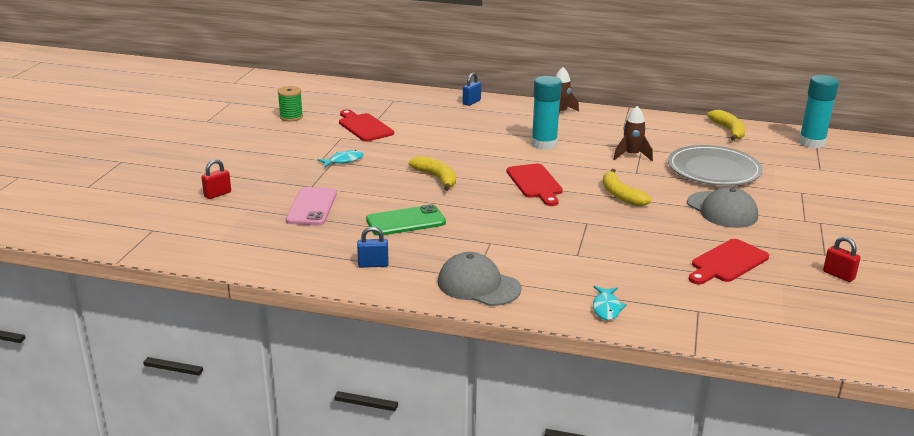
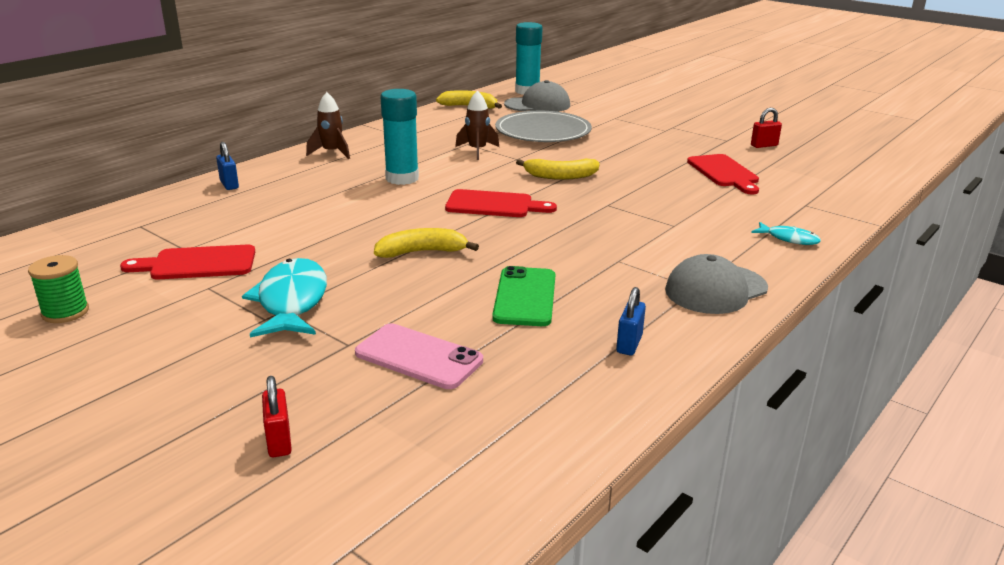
camera: 65 degrees left, 0 degrees up
(343, 160) = (291, 301): turquoise fish -> turquoise fish, size x1.90
(722, 210) = (625, 149): grey cap -> grey cap (537, 105)

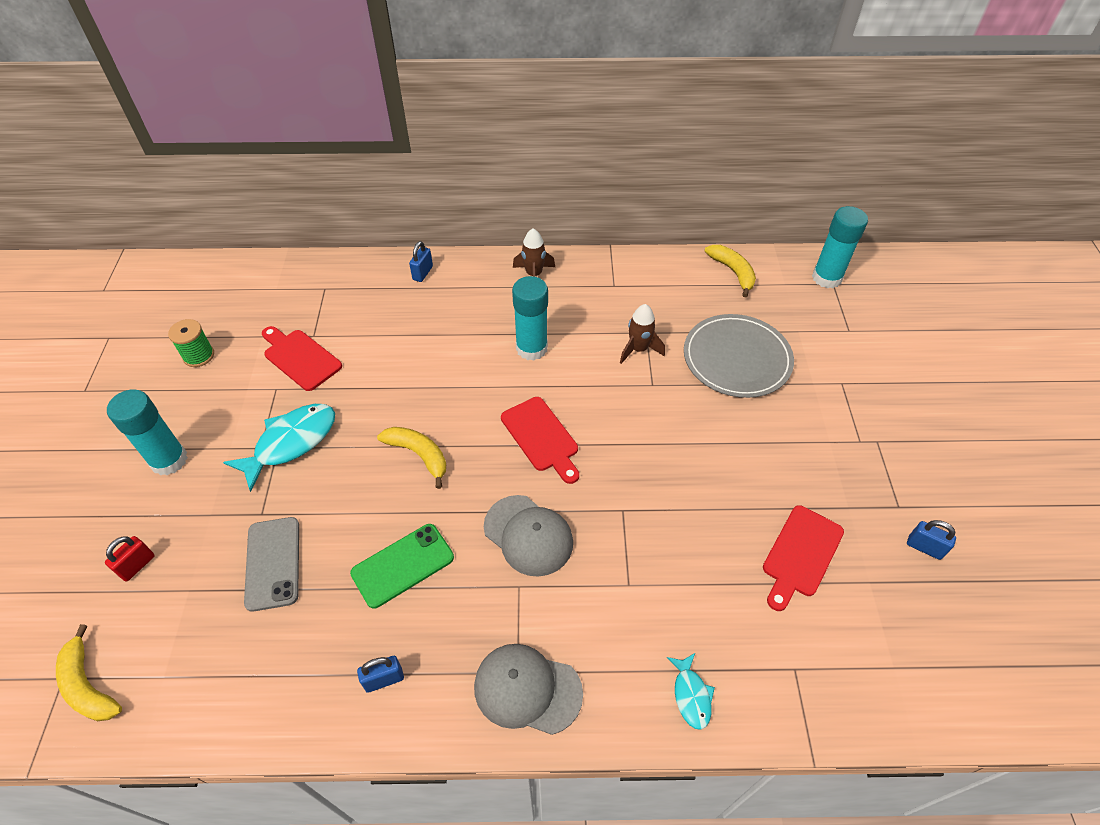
camera: 50 degrees right, 25 degrees up
(171, 375) = (169, 460): none -> turquoise glue stick
(418, 357) = (273, 563): pink phone -> grey phone
(537, 105) = (800, 309): grey cap -> grey cap (528, 535)
(560, 176) = (647, 439): yellow banana -> yellow banana (88, 685)
(764, 145) = (924, 547): red padlock -> blue padlock

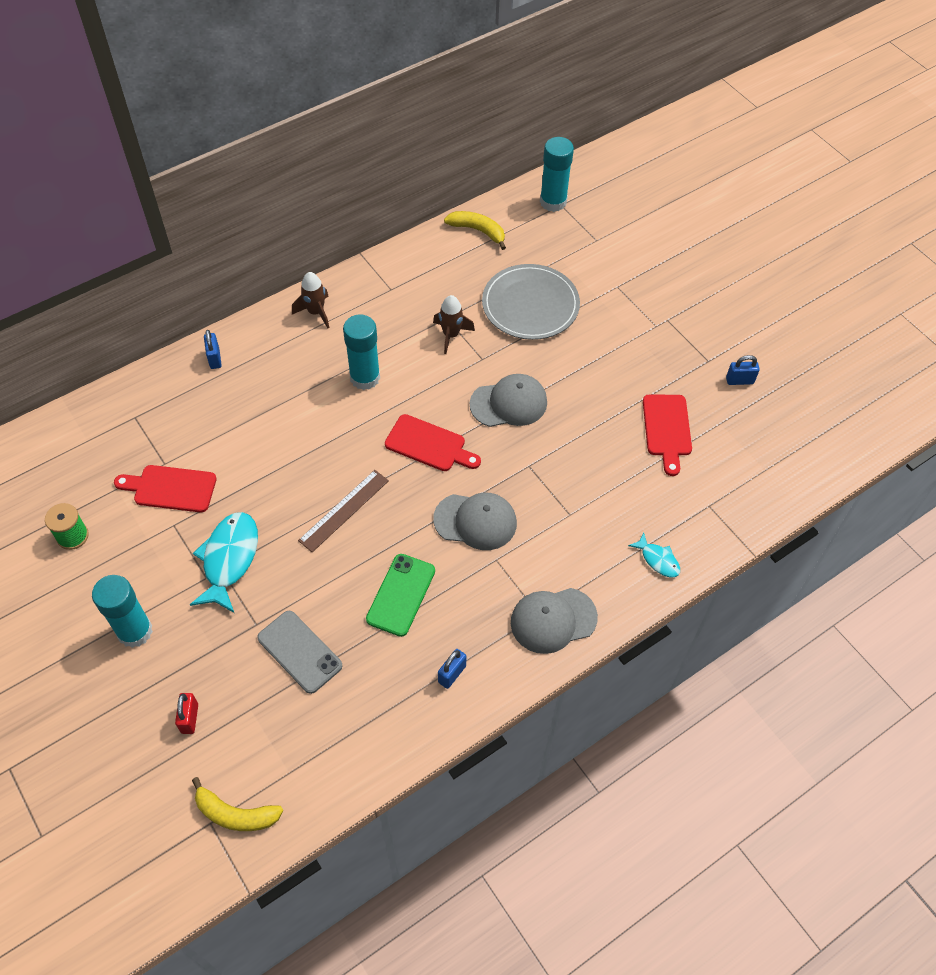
camera: 35 degrees left, 5 degrees up
(419, 455) = (344, 510): yellow banana -> brown ruler
(647, 439) = (509, 403): none -> grey cap

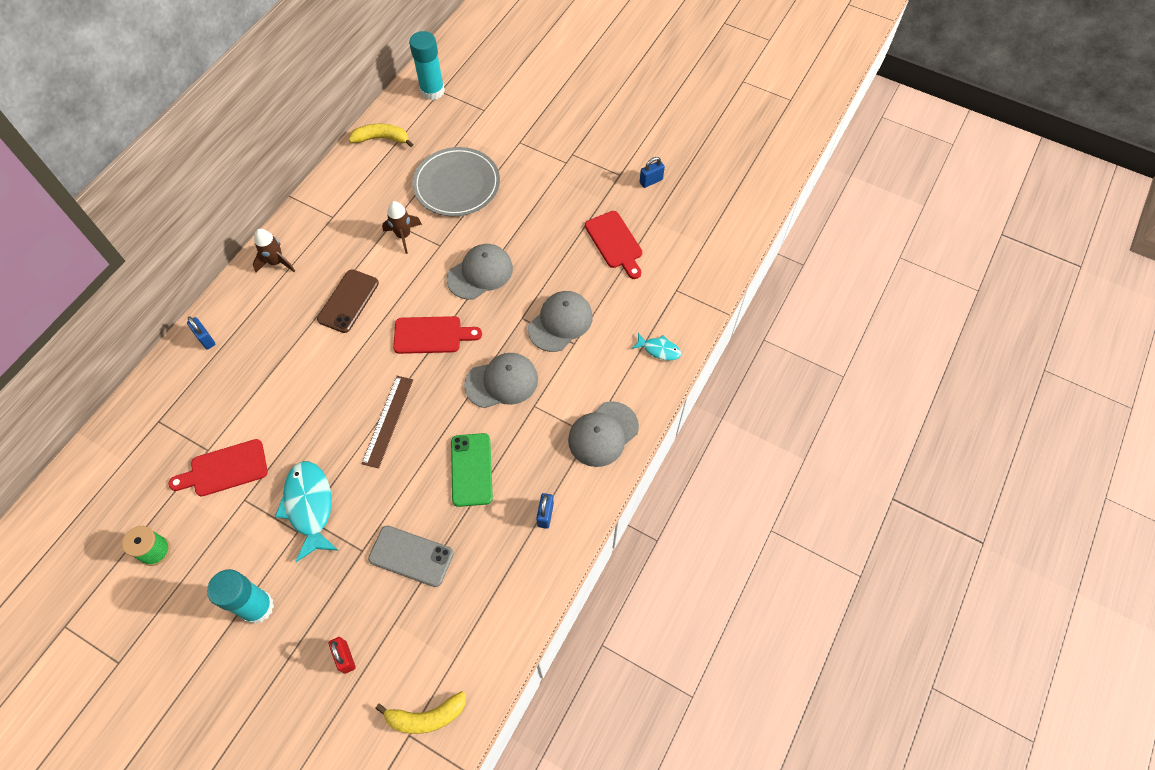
camera: 25 degrees left, 5 degrees up
(365, 377) = (348, 301): turquoise glue stick -> brown phone
(566, 487) = (560, 322): none -> grey cap

